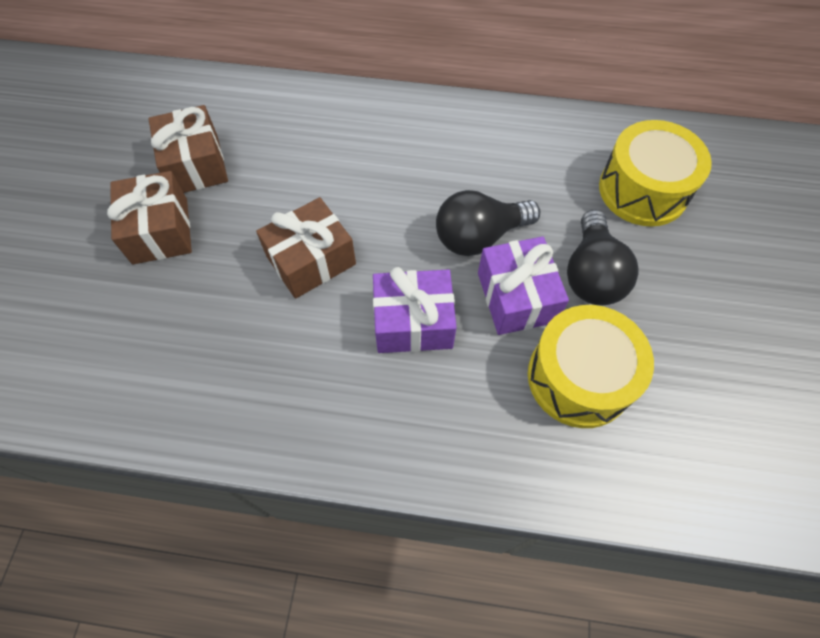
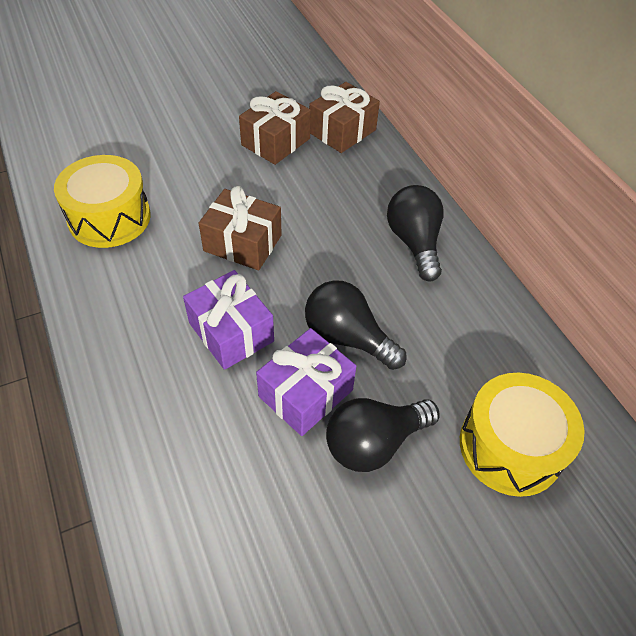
camera: 55 degrees right, 10 degrees down
(160, 231) = (207, 154): brown gift -> brown gift (342, 131)
(411, 133) = (414, 242): none -> black light bulb
(579, 377) = (256, 479): yellow drum -> yellow drum (109, 218)

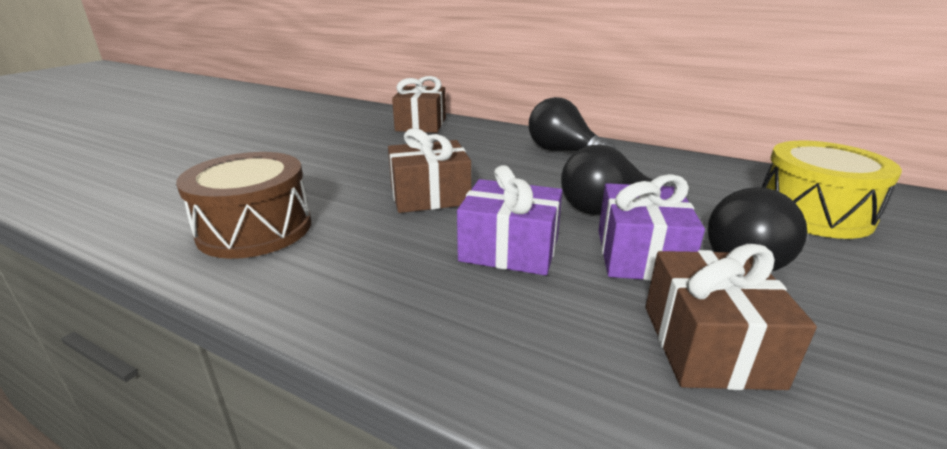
camera: 35 degrees left, 25 degrees down
(109, 218) = (255, 229): yellow drum -> brown drum
(275, 142) = (373, 141): brown gift -> brown gift (709, 345)

